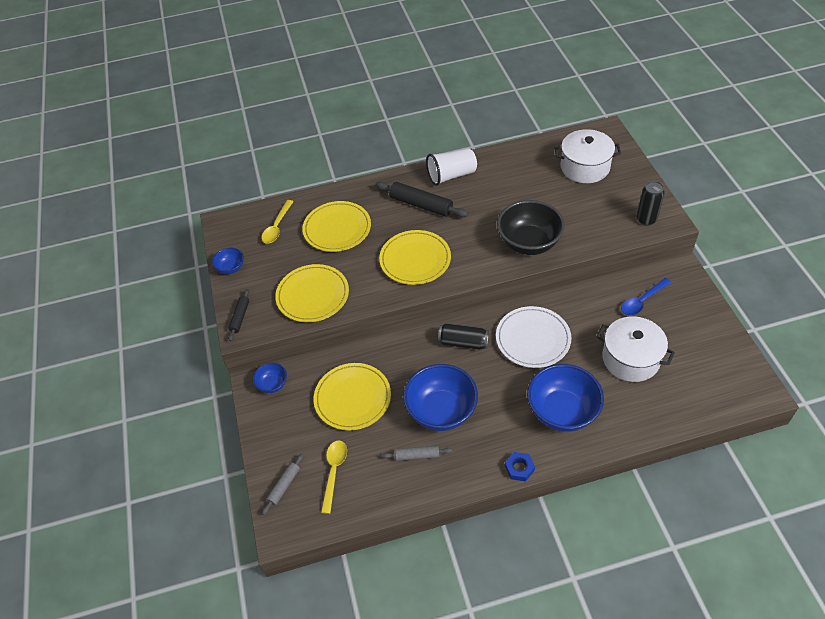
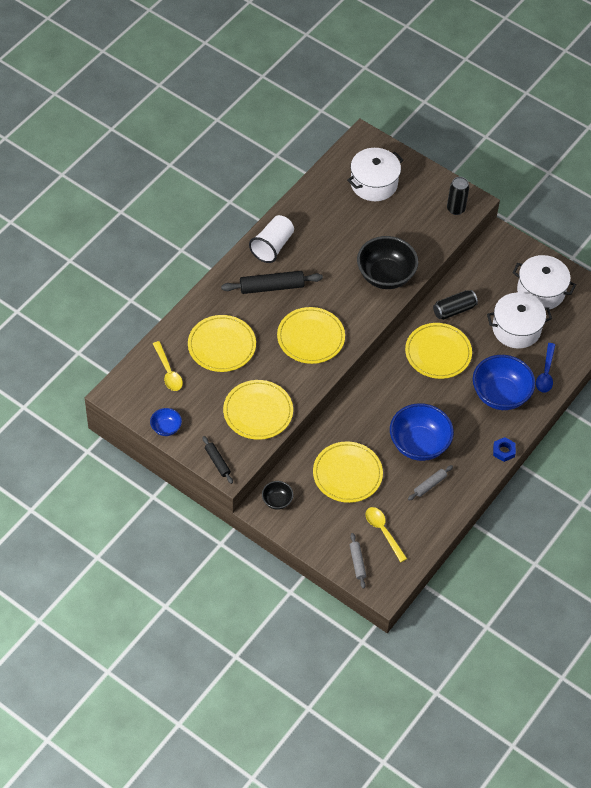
camera: 45 degrees left, 5 degrees up
(272, 384) = (277, 501): blue bowl -> black bowl
(463, 342) = (390, 384): black can -> black can (454, 310)
(533, 339) = (438, 353): white plate -> yellow plate
(642, 301) = (491, 279): blue spoon -> blue spoon (546, 373)
(685, 337) = (540, 291): none -> white pot

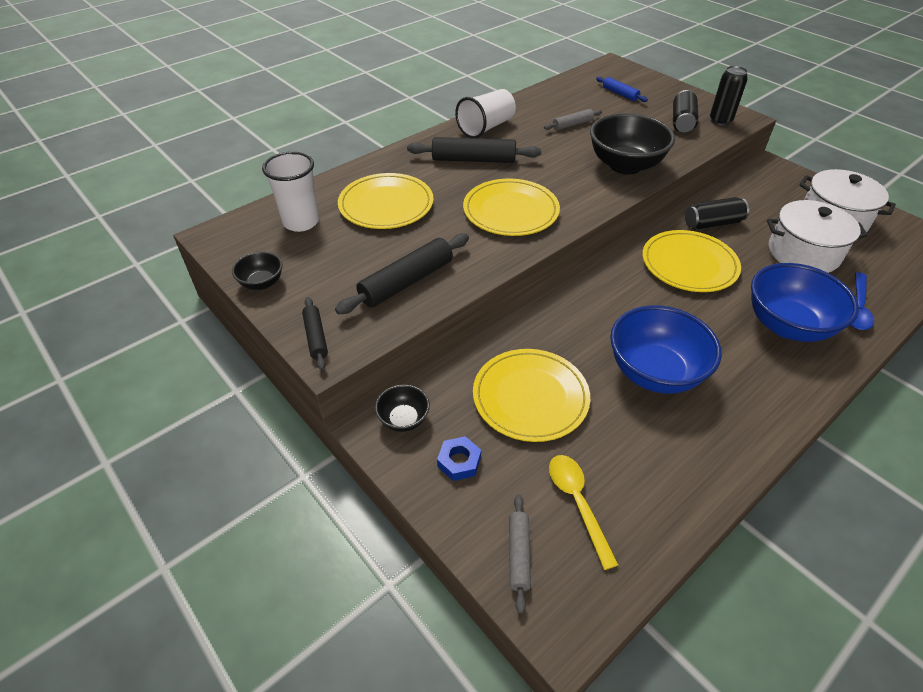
camera: 15 degrees right, 10 degrees down
(166, 428) = (262, 283): blue bowl -> black bowl
(168, 372) = (301, 222): yellow spoon -> white cup
(258, 411) = (406, 282): yellow plate -> black rolling pin
(374, 183) = (620, 94): white pot -> blue rolling pin
(426, 215) = (682, 122): none -> black can
(430, 485) = (670, 436): grey rolling pin -> grey rolling pin (572, 124)
(504, 451) = (801, 404): blue nut -> blue nut (459, 462)

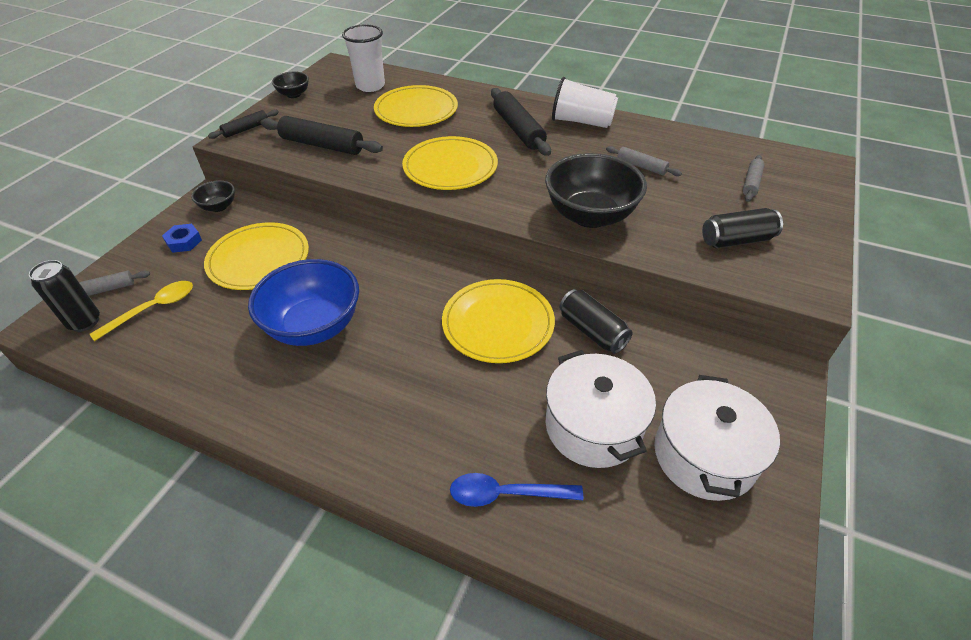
camera: 65 degrees right, 0 degrees up
(620, 94) = (751, 183): blue rolling pin -> grey rolling pin
(720, 121) = (778, 272): black can -> black can (85, 322)
(787, 325) = (434, 422): blue bowl -> none

